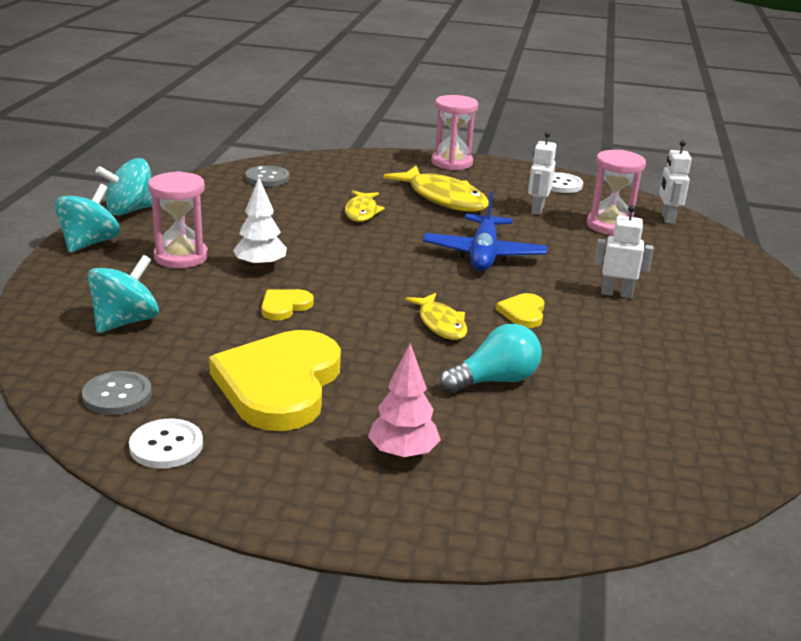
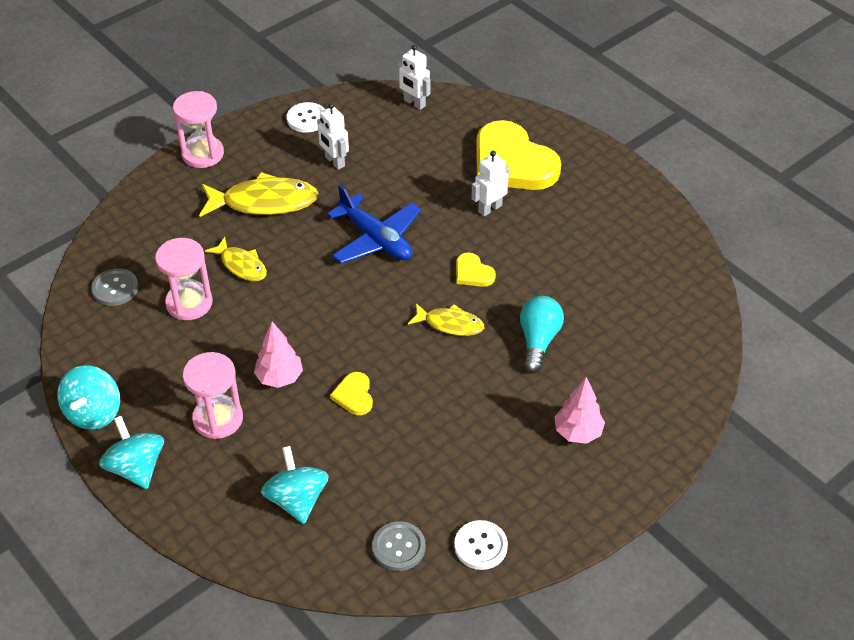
camera: 50 degrees left, 20 degrees up
(260, 267) = (279, 378): white tree -> pink tree
(279, 384) = (455, 452): yellow heart -> yellow heart (512, 162)
(610, 226) = (397, 141): pink hourglass -> pink hourglass (189, 303)

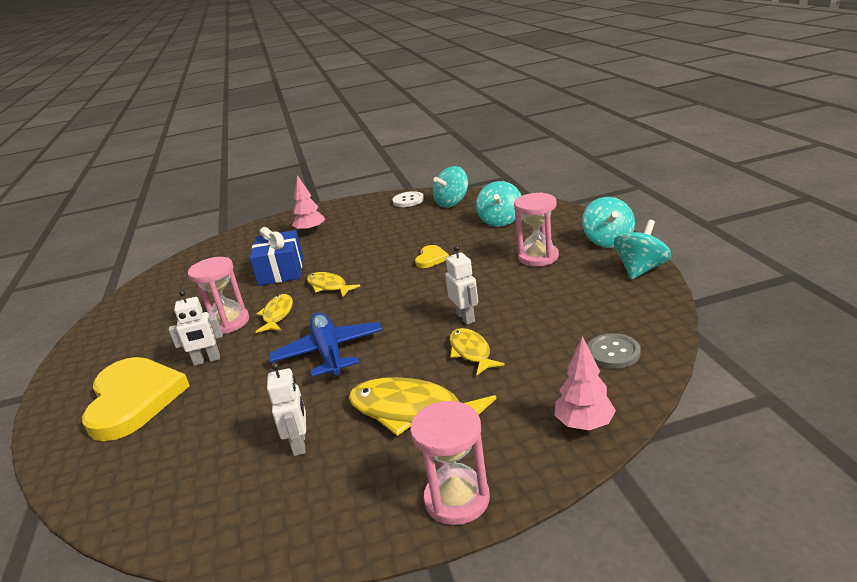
camera: 150 degrees left, 20 degrees down
(189, 303) = (537, 329): pink hourglass -> pink hourglass (228, 322)
(279, 378) = (480, 272): pink tree -> pink tree (584, 424)
(307, 119) = (281, 521): white button -> none
(398, 547) = (452, 203): grey button -> turquoise spinning top
(414, 103) = (133, 507): white robot -> white robot (465, 317)
(473, 273) = (277, 315): yellow heart -> yellow fish
(538, 340) = (281, 271): turquoise light bulb -> blue gift

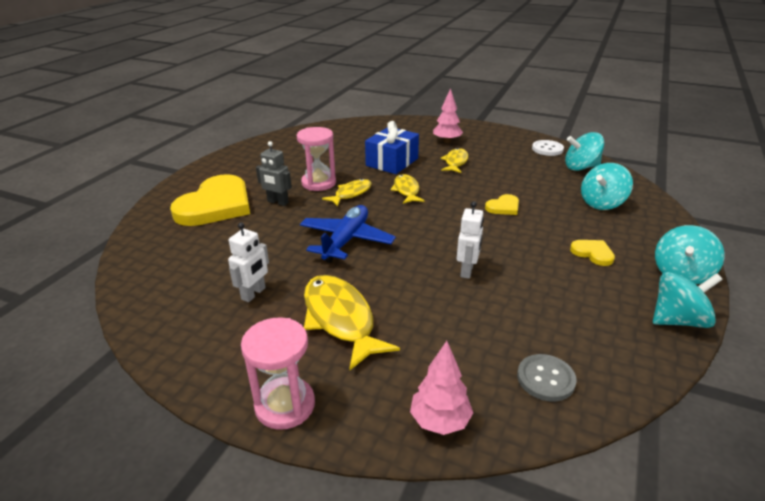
camera: 35 degrees right, 5 degrees up
(207, 360) = (277, 202): white robot -> grey robot
(471, 352) = (435, 301): yellow fish -> yellow fish (455, 162)
(538, 257) = (593, 253): pink hourglass -> yellow heart

